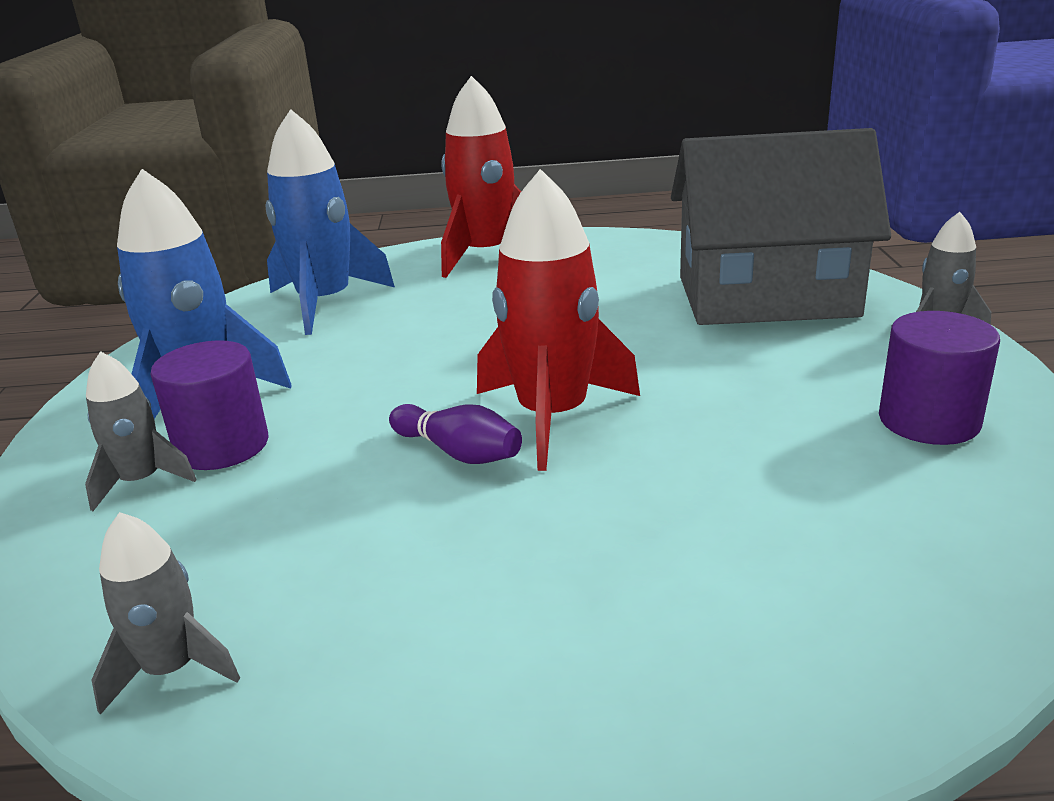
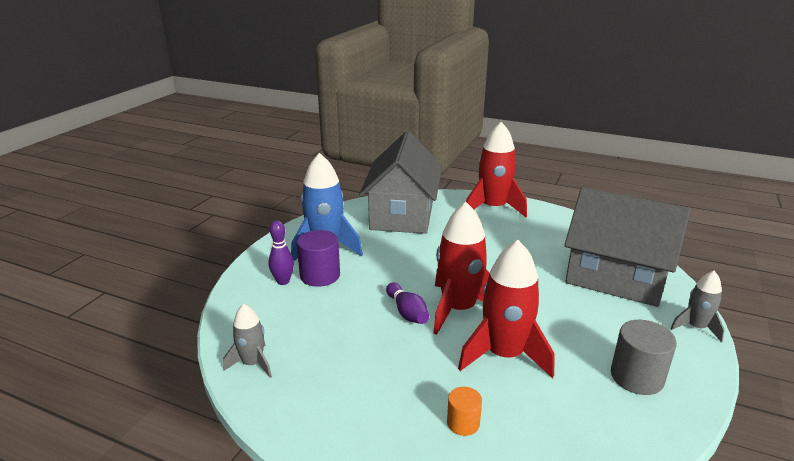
camera: 25 degrees right, 0 degrees up
(141, 481) = (283, 281): grey rocket -> purple bowling pin
(324, 303) = (402, 214): blue rocket -> grey house
(695, 462) = (504, 355): none -> red rocket
(724, 602) = (463, 423): none -> orange cylinder
(928, 420) = (637, 377): purple cylinder -> grey cylinder

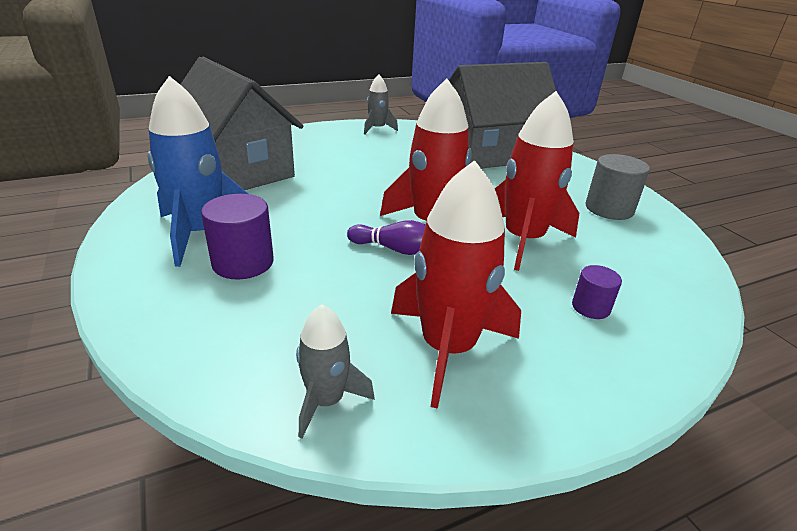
camera: 50 degrees left, 5 degrees up
(283, 281) = (203, 292): purple bowling pin -> none
(463, 423) = (590, 307): orange cylinder -> purple cylinder
(493, 208) = (320, 136): red rocket -> red rocket (448, 348)
(696, 327) = (580, 164): grey rocket -> grey rocket (377, 129)

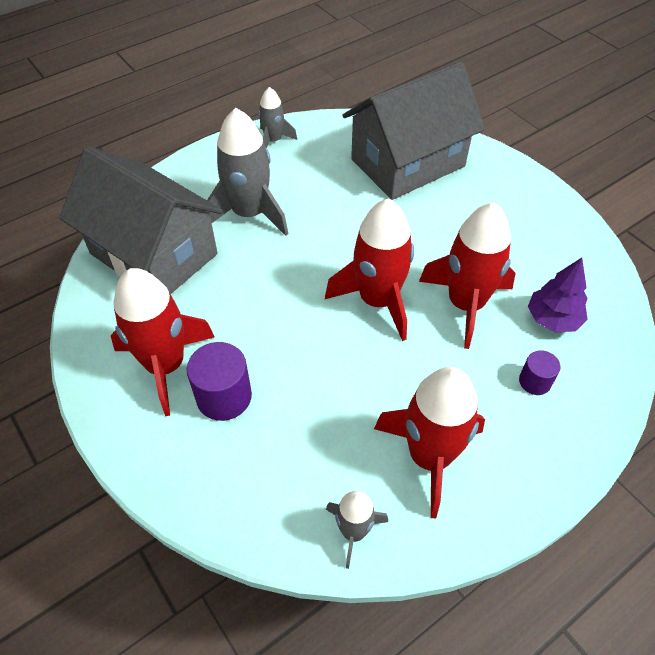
camera: 10 degrees left, 20 degrees up
(200, 233) = (166, 366): blue rocket -> red rocket
(336, 160) = (250, 214): none -> grey rocket
(396, 249) = (354, 345): purple bowling pin -> none
(609, 209) = (538, 236): grey cylinder -> none
(618, 264) = (553, 319): none -> purple tree

